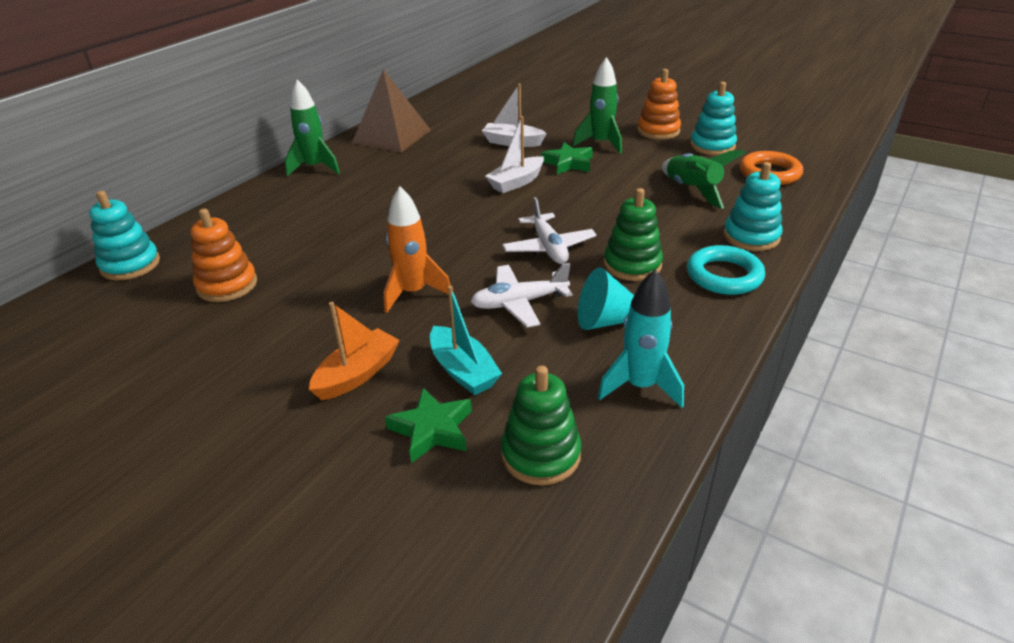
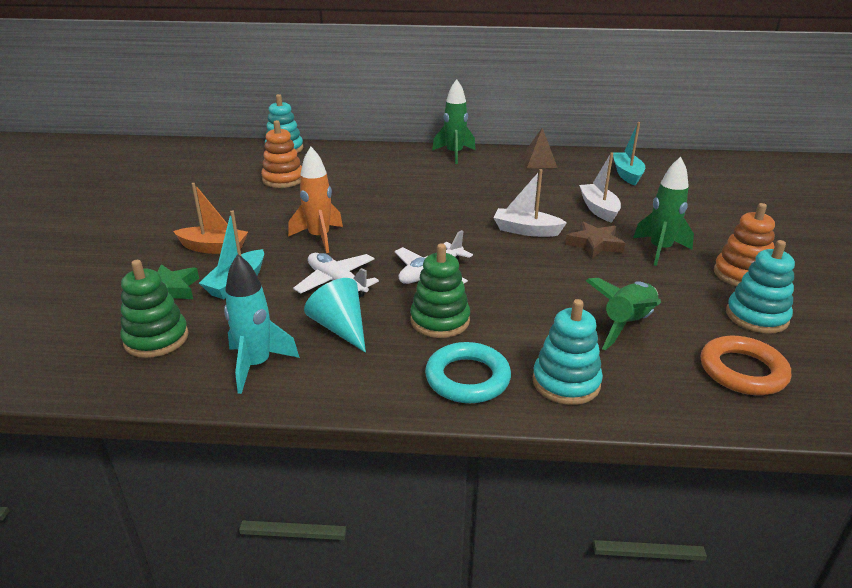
camera: 60 degrees right, 5 degrees down
(392, 136) = (539, 162): brown pyramid -> brown pyramid, size x0.58
(465, 112) = (627, 174): none -> turquoise boat
(568, 163) = (594, 244): green star -> brown star

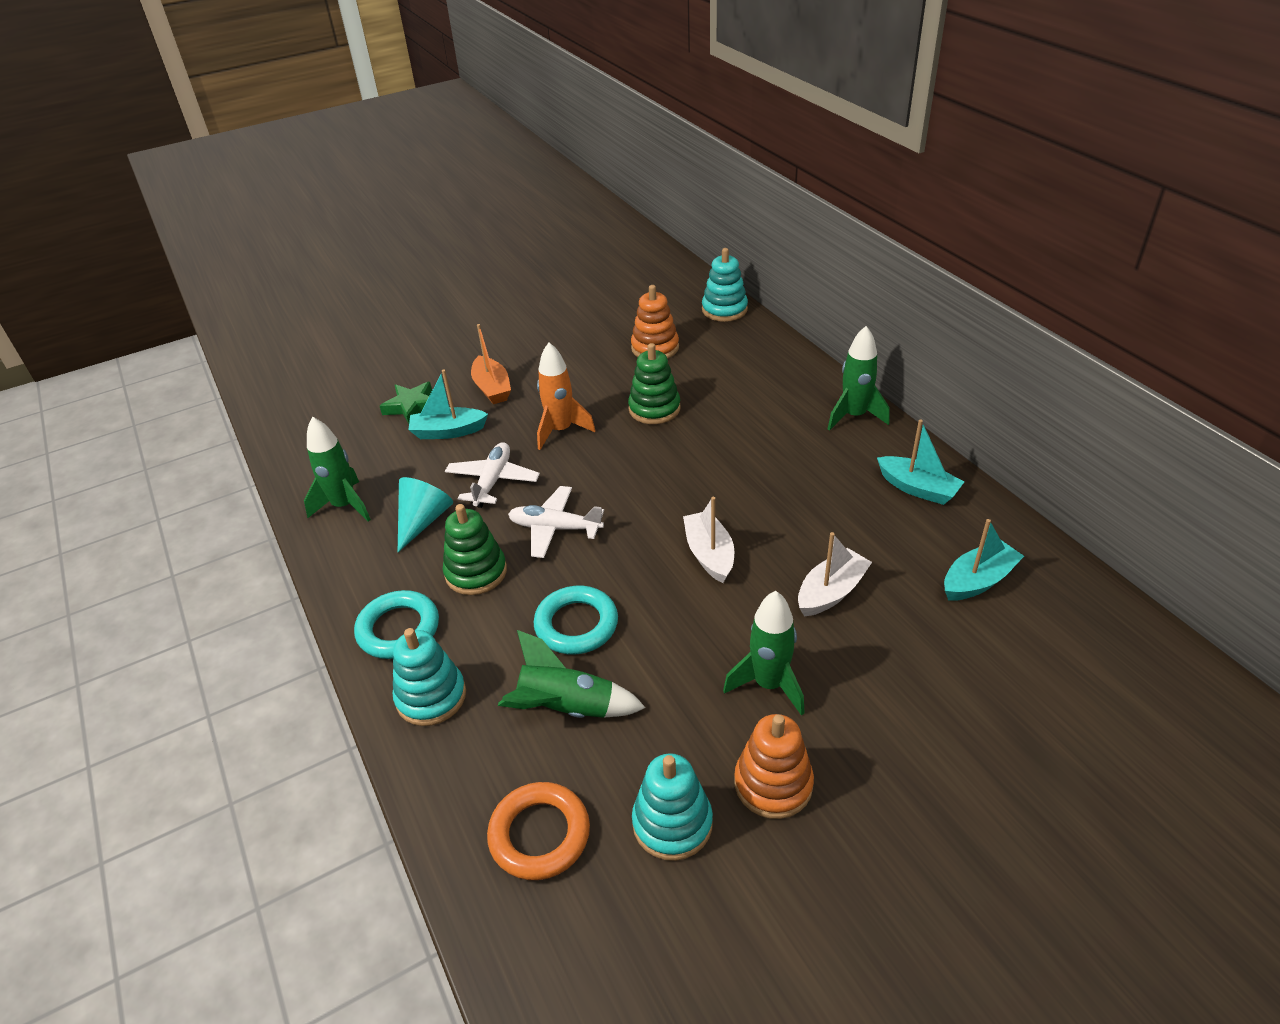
camera: 60 degrees right, 10 degrees up
(156, 339) = (346, 441): green stacking toy -> green stacking toy (654, 409)
(256, 365) = (345, 506): turquoise rocket -> green rocket
(539, 162) = (917, 488): brown pyramid -> turquoise boat
(545, 296) = (576, 624): none -> turquoise ring
(594, 244) = (729, 621): brown star -> none

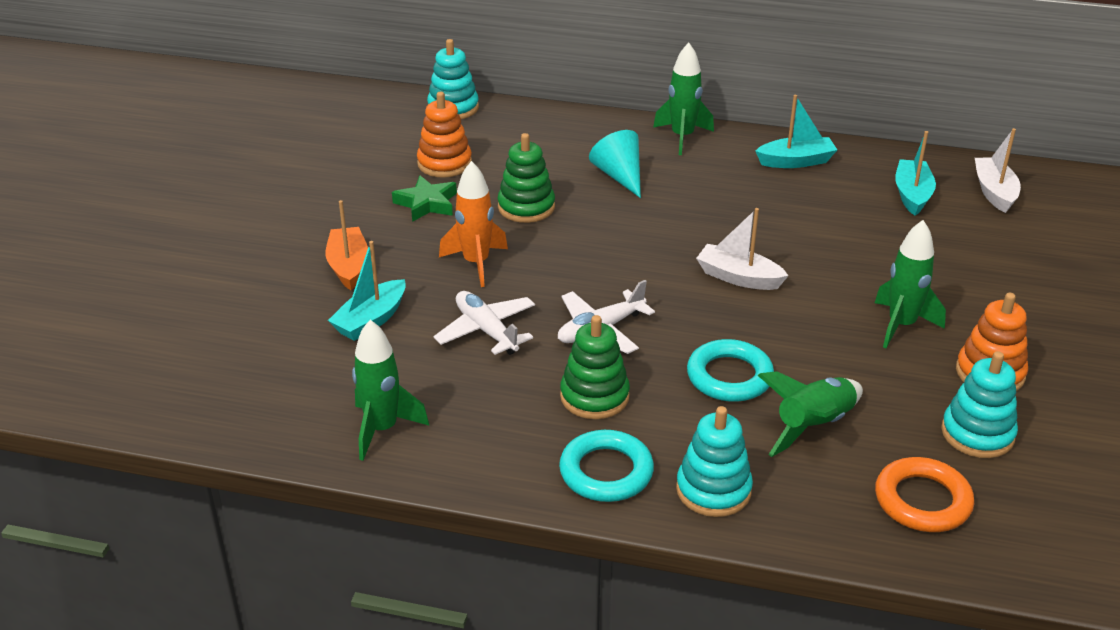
camera: 50 degrees left, 5 degrees down
(412, 406) = (293, 322): green star -> green star (426, 203)
(423, 521) = (480, 393): turquoise cone -> turquoise cone (619, 176)
(492, 388) = (348, 266): orange boat -> orange boat turned 120 degrees counterclockwise
(831, 592) = (848, 252): white boat -> white boat (994, 192)

